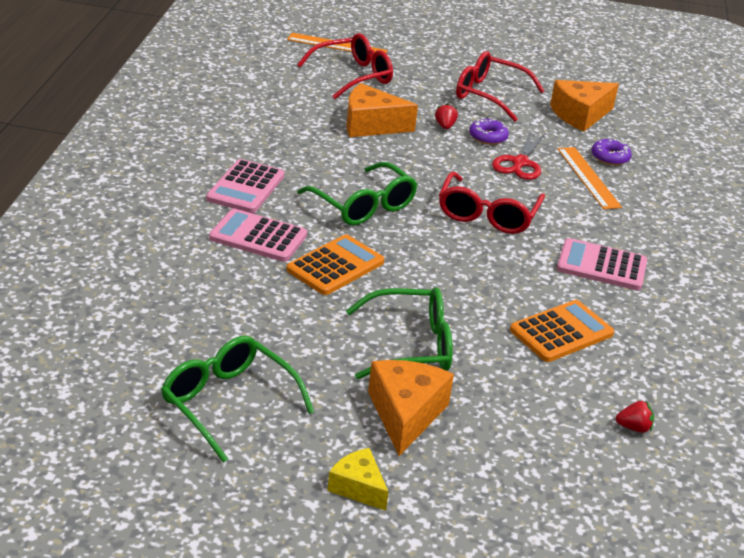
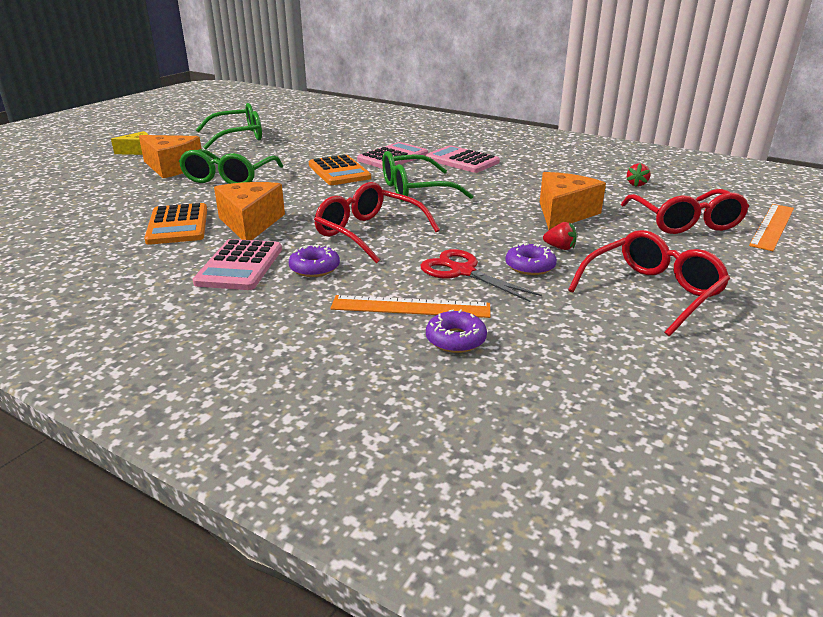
camera: 115 degrees right, 5 degrees down
(572, 228) = (314, 268): none -> purple donut
(580, 115) = (592, 351): orange cheese -> orange cheese (250, 223)
(601, 266) = (240, 266): pink calculator -> pink calculator turned 150 degrees clockwise
(633, 427) = (51, 224): red strawberry -> red strawberry (636, 184)

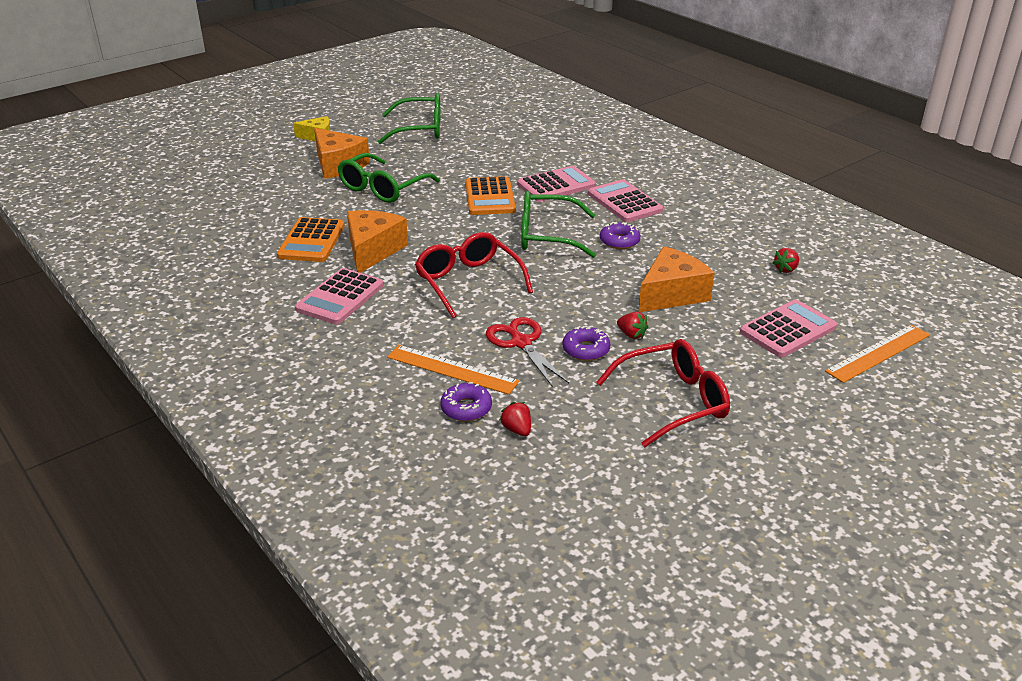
camera: 20 degrees right, 5 degrees up
(314, 268) = (399, 312): purple donut -> purple donut (619, 241)
(527, 348) = (517, 430): none -> red strawberry
(685, 222) = (788, 330): red glasses -> pink calculator

